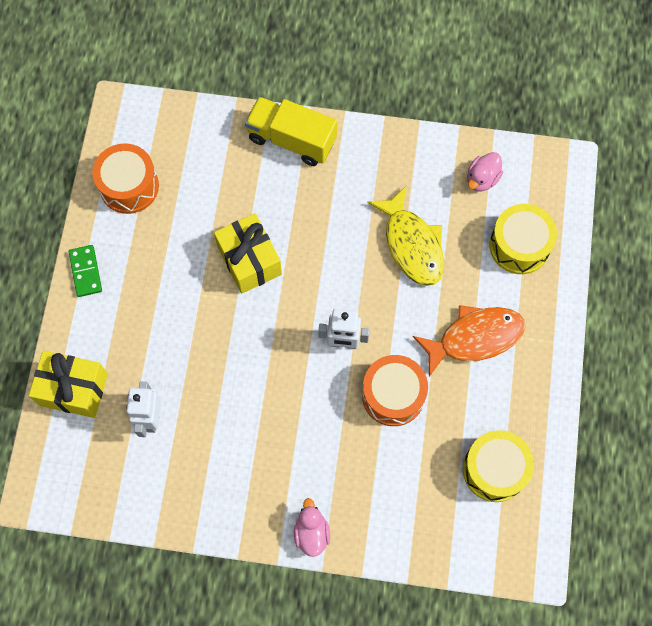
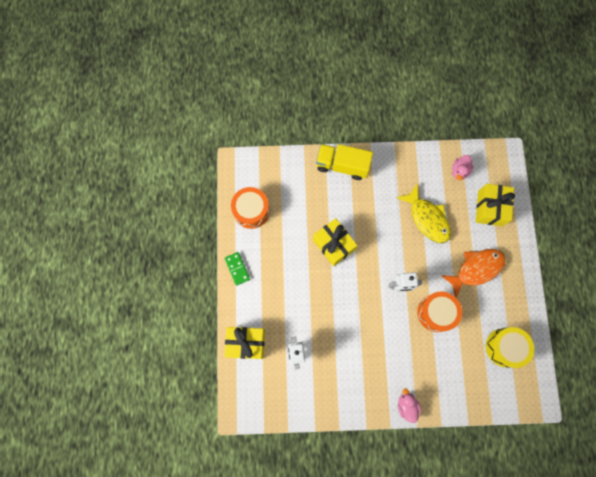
camera: 10 degrees left, 5 degrees up
(519, 246) = (490, 208): yellow drum -> yellow gift

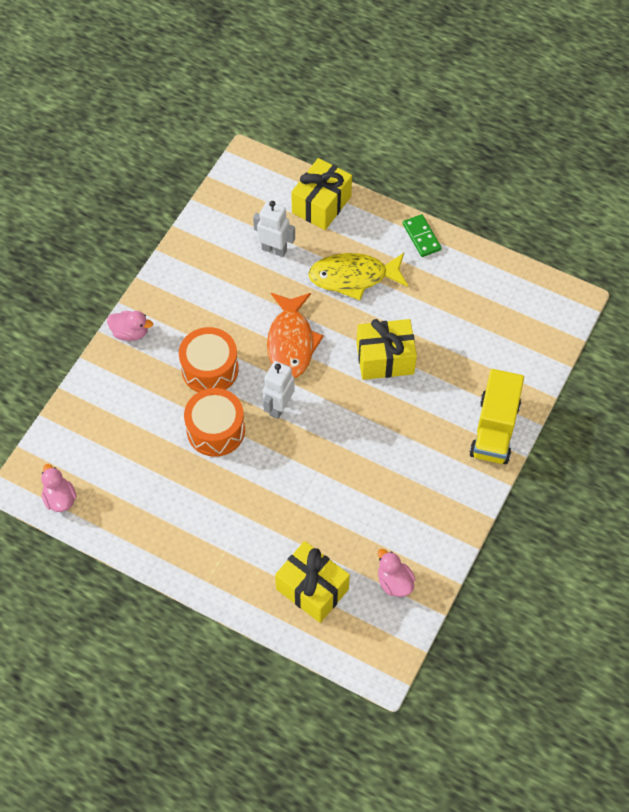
camera: 120 degrees right, 15 degrees down
(237, 269) = (421, 237): green domino -> green domino turned 60 degrees clockwise
(251, 211) = (491, 288): orange drum -> orange drum (210, 369)
(342, 166) = (494, 429): yellow truck -> yellow truck turned 150 degrees clockwise
(427, 218) = (350, 495): yellow fish -> yellow fish (353, 277)
(476, 269) = (238, 515): orange fish -> orange fish (291, 342)
(504, 347) = (115, 486): yellow drum -> none
(532, 374) = (60, 498): none -> pink duck

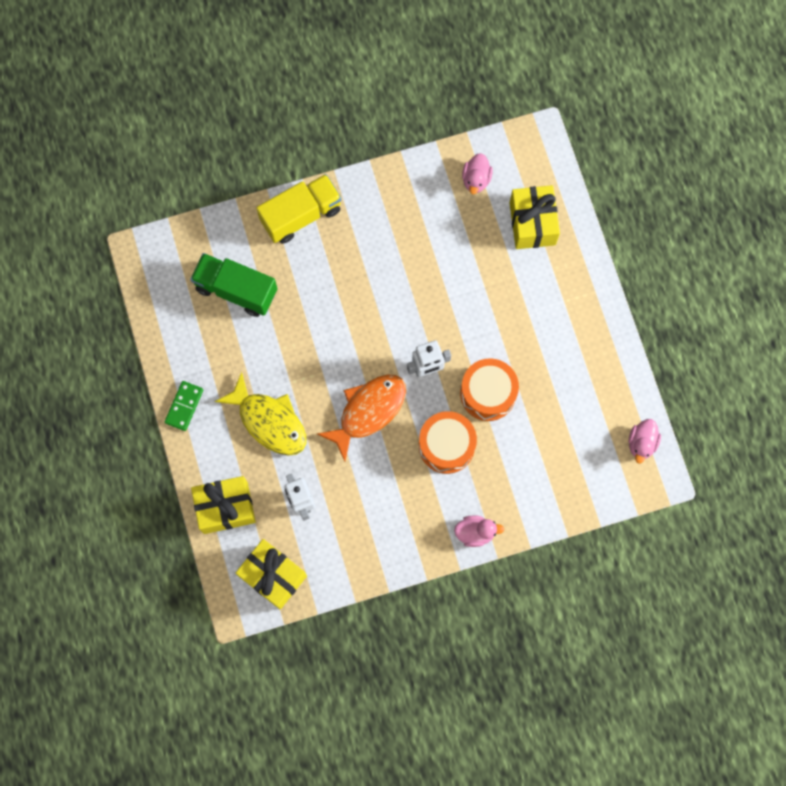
camera: 135 degrees left, 15 degrees up
(130, 332) = (475, 532): pink duck -> pink duck turned 120 degrees clockwise
(385, 359) = (317, 335): yellow gift -> yellow gift (273, 576)
(477, 337) = (236, 290): none -> green truck

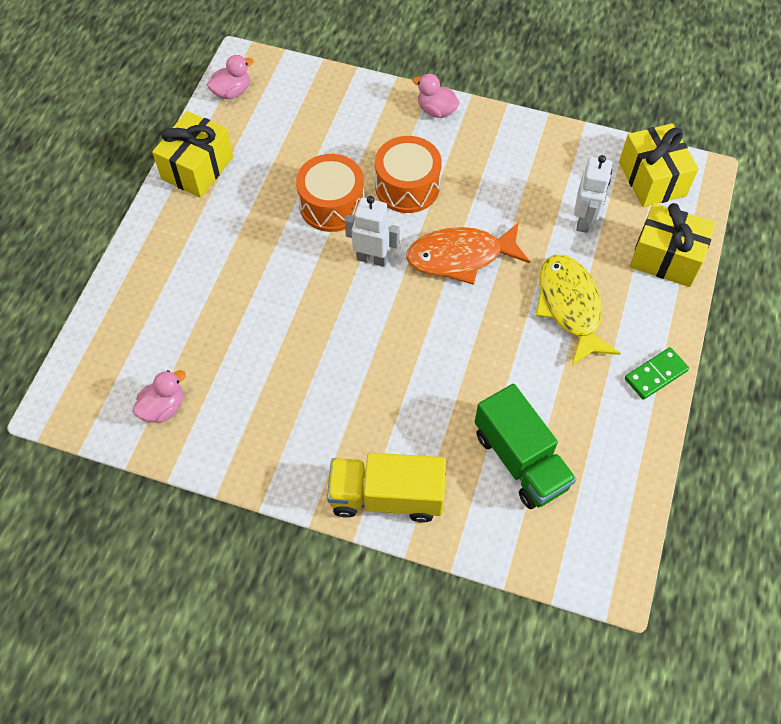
camera: 145 degrees left, 15 degrees down
(532, 223) = (149, 325): yellow gift -> yellow gift (197, 168)

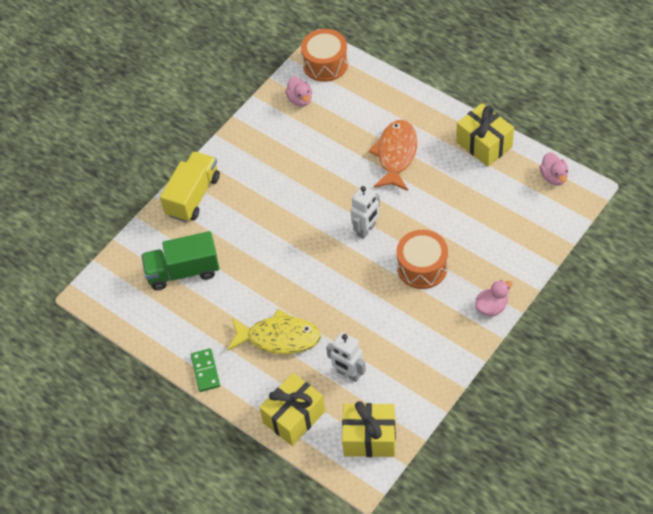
camera: 115 degrees right, 5 degrees down
(332, 205) = (422, 217): orange drum -> orange drum (325, 64)
(460, 257) = (347, 283): orange fish -> orange fish (396, 155)

